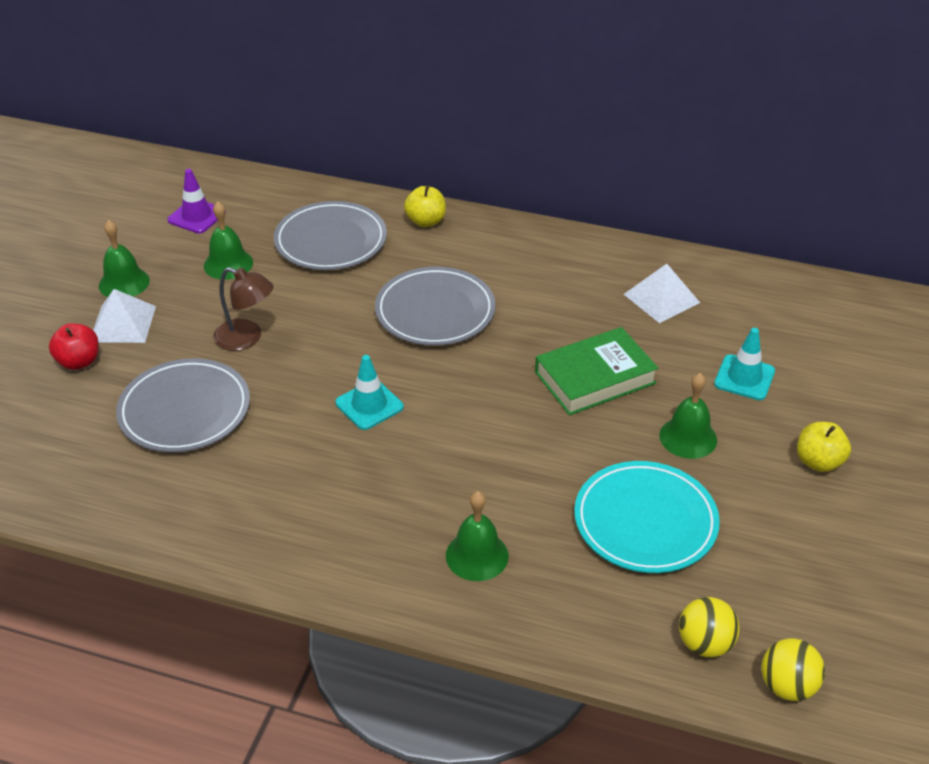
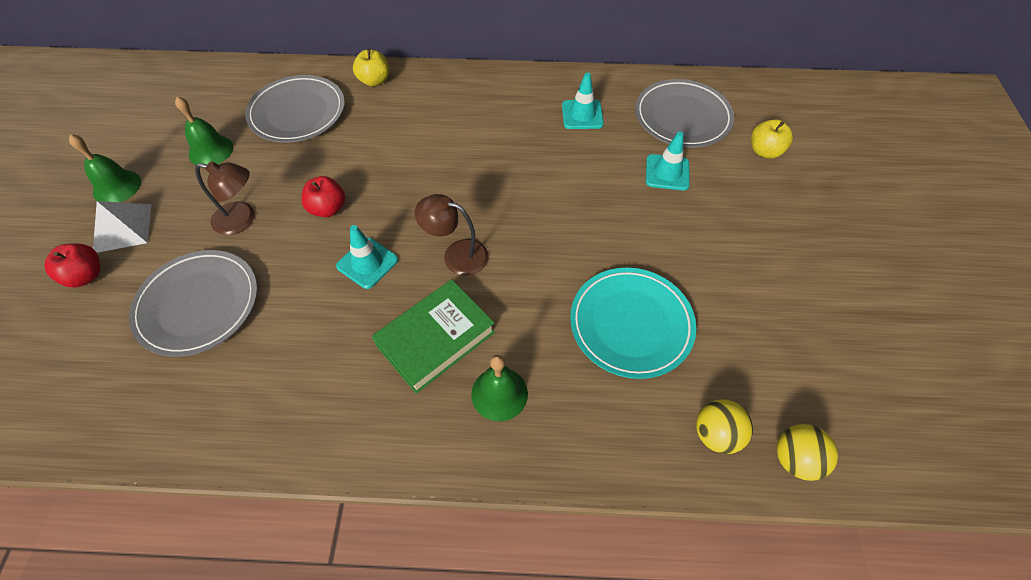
camera: 15 degrees left, 15 degrees up
(197, 216) = (173, 110): purple traffic cone -> none
(340, 344) = (328, 208): none -> red apple
(435, 311) = (402, 161): grey plate -> grey plate (682, 117)
(469, 416) = (456, 255): none -> brown lamp
(595, 378) = (550, 197): green book -> green book (435, 339)
(661, 298) = (582, 115): white pyramid -> turquoise traffic cone
(688, 437) = (640, 236): green bell -> none
(818, 462) = (747, 236): yellow apple -> yellow apple (764, 151)

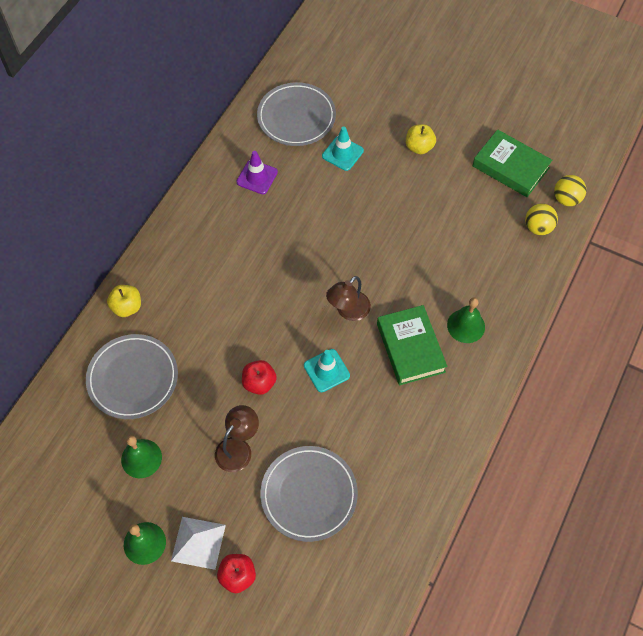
camera: 65 degrees left, 5 degrees up
(582, 115) = (257, 177): turquoise traffic cone -> purple traffic cone
(631, 324) = (451, 234): turquoise plate -> none
(764, 151) = (355, 88): yellow apple -> yellow apple (419, 147)
(790, 359) = (510, 167): none -> green book

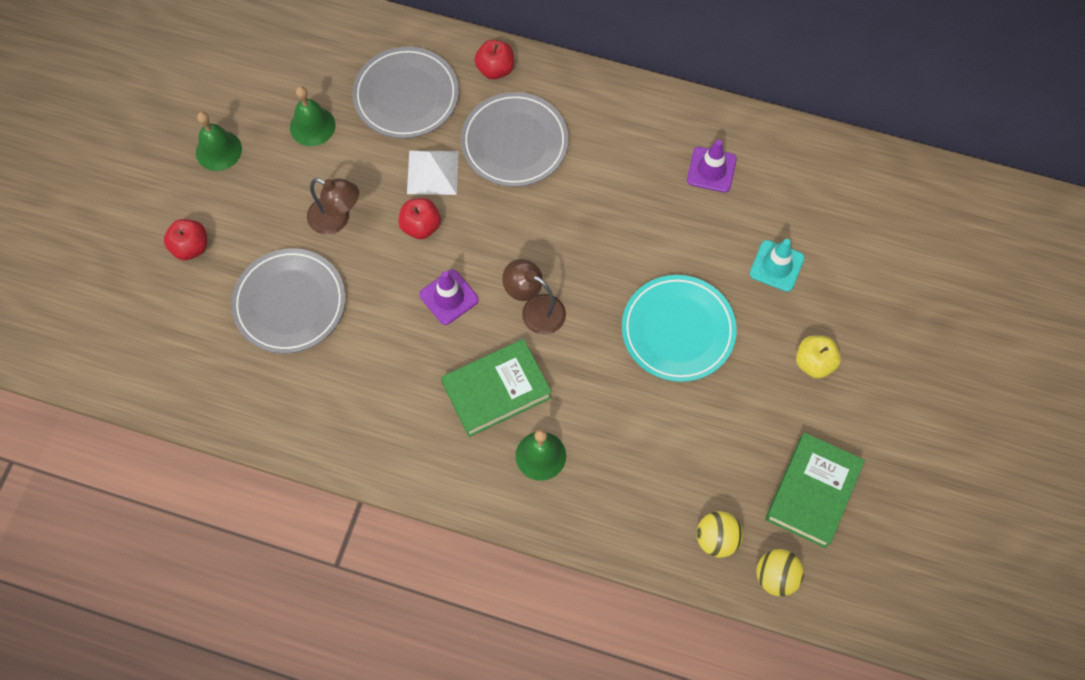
camera: 80 degrees right, 5 degrees up
(127, 307) = (495, 69): yellow apple -> red apple
(198, 543) = (223, 201): white pyramid -> white pyramid (432, 172)
(296, 117) = (821, 199): grey plate -> grey plate (514, 143)
(326, 370) = (449, 297): turquoise traffic cone -> purple traffic cone
(381, 222) = (678, 330): none -> turquoise plate

